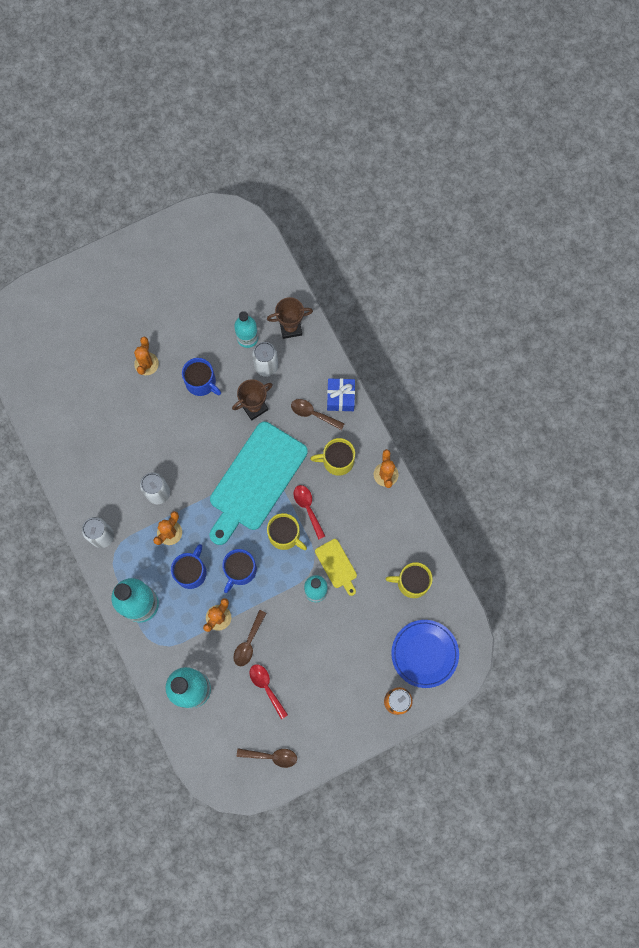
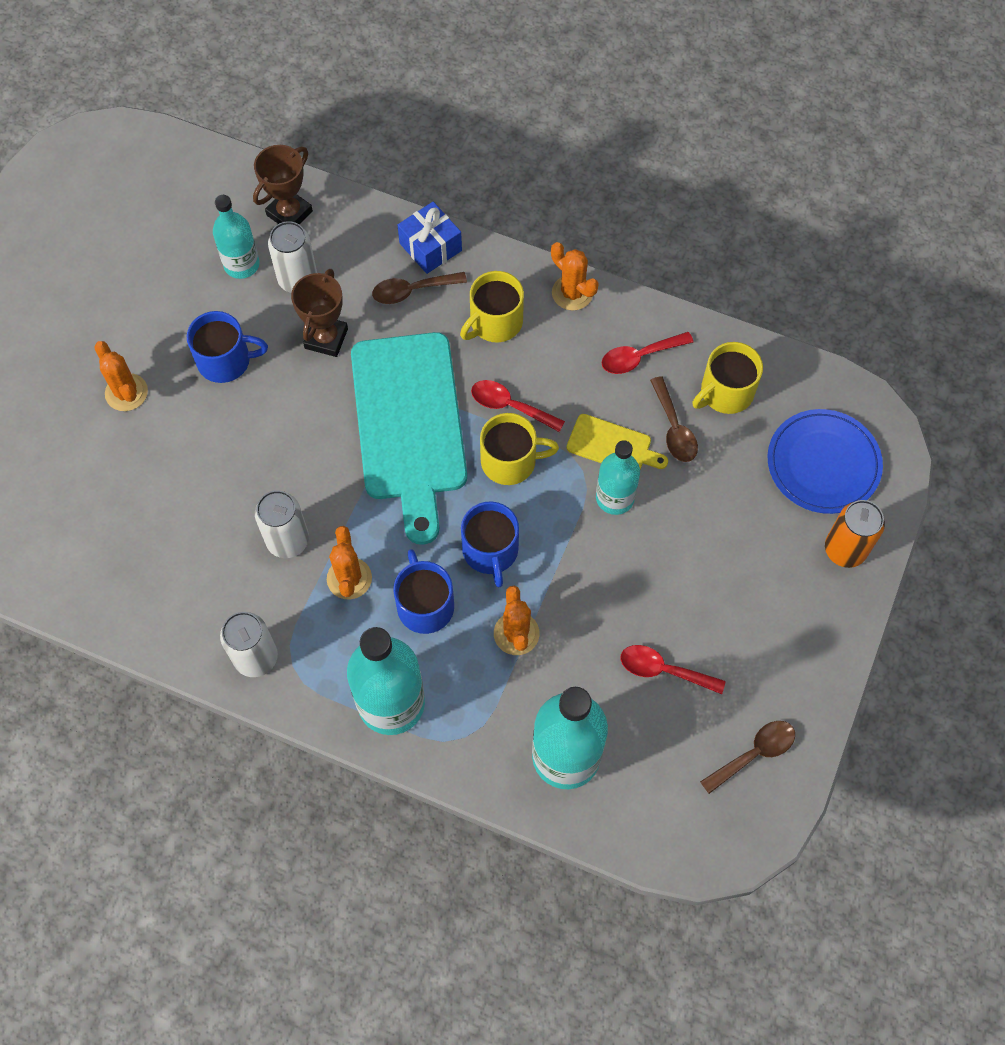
camera: 40 degrees left, 10 degrees down
(248, 642) = (587, 632): brown spoon -> brown spoon (674, 428)
(388, 532) = (639, 357): none -> red spoon

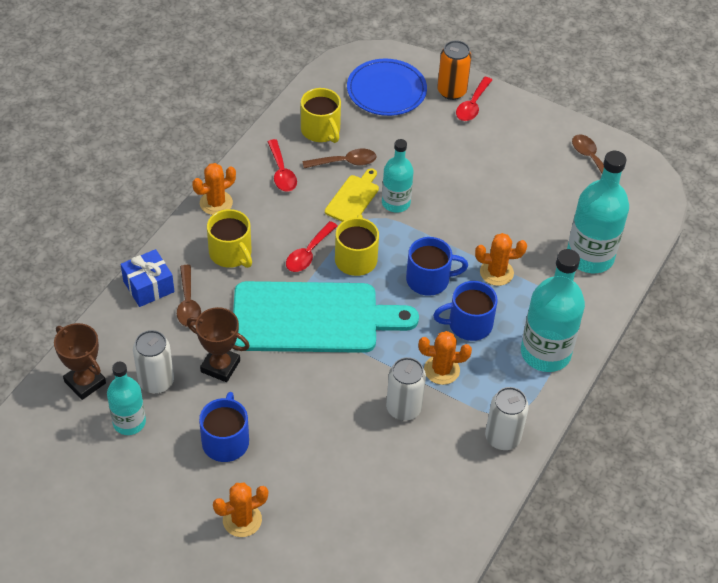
camera: 85 degrees left, 15 degrees down
(663, 670) = (530, 196): red spoon -> red spoon (472, 105)

